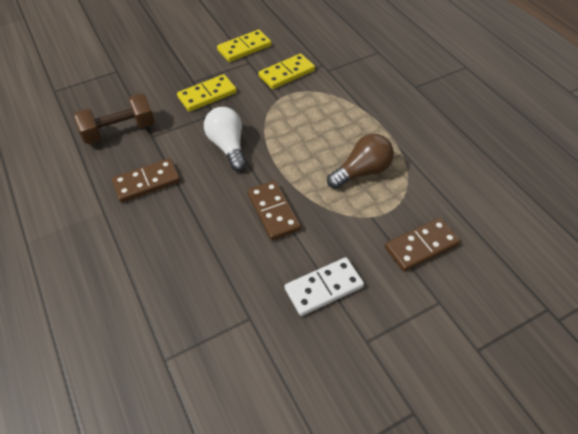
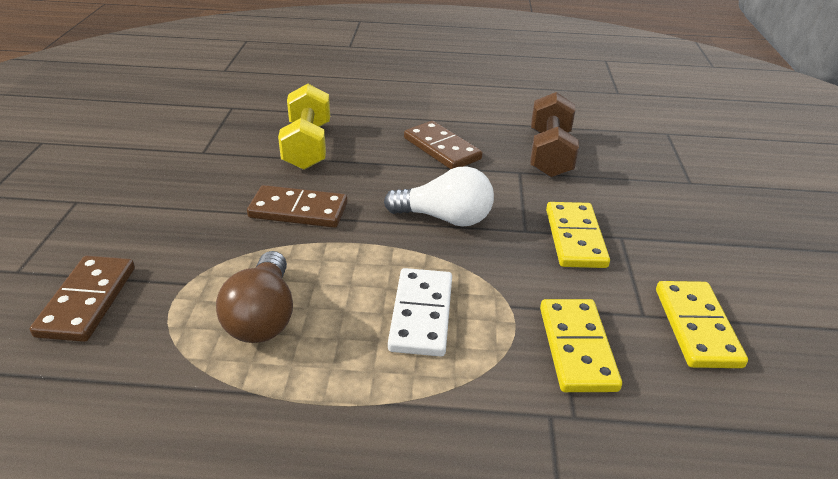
camera: 120 degrees right, 15 degrees down
(147, 182) = (441, 149): brown domino -> brown domino turned 45 degrees counterclockwise
(194, 257) = (307, 146): none -> yellow dumbbell
(323, 288) = (163, 202): white domino -> white domino (421, 314)

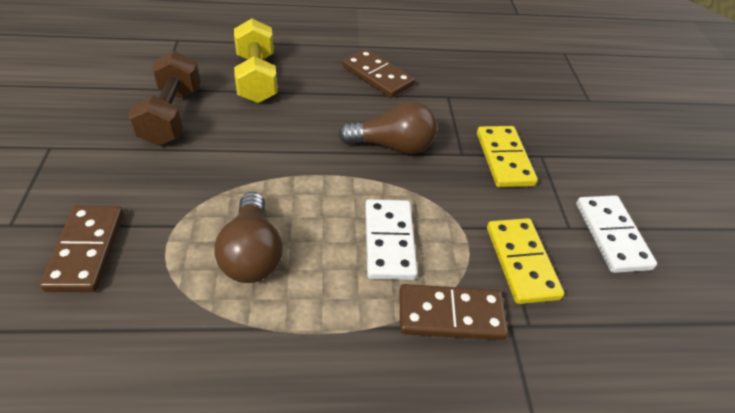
camera: 10 degrees left, 10 degrees up
(298, 210) = (262, 145): brown domino -> brown domino (450, 314)
(445, 218) = (392, 146): white light bulb -> brown light bulb
(549, 154) = (470, 77): brown dumbbell -> brown dumbbell (171, 116)
(697, 327) = (612, 235): yellow domino -> white domino

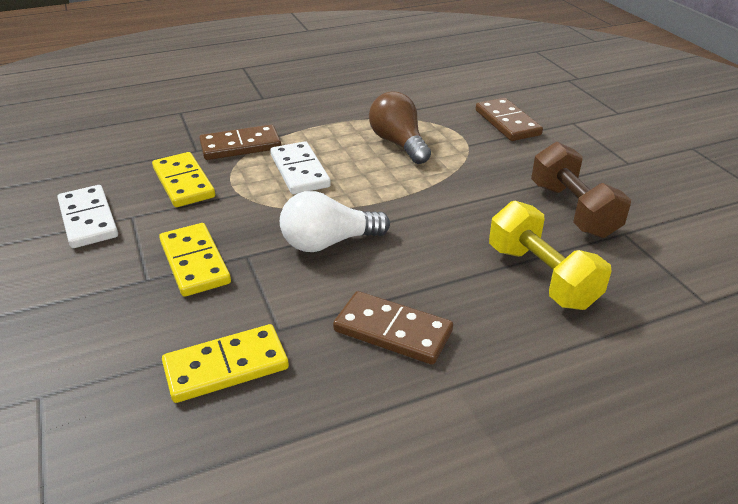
camera: 165 degrees right, 10 degrees down
(392, 146) = (328, 242): brown light bulb -> white light bulb
(482, 85) = (226, 366): none -> yellow domino

